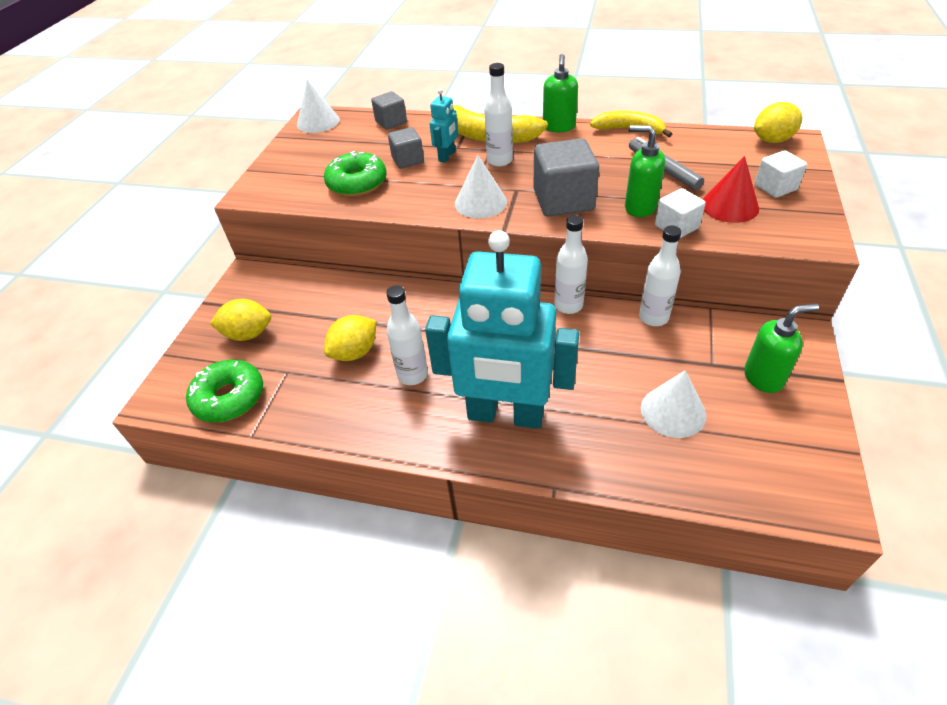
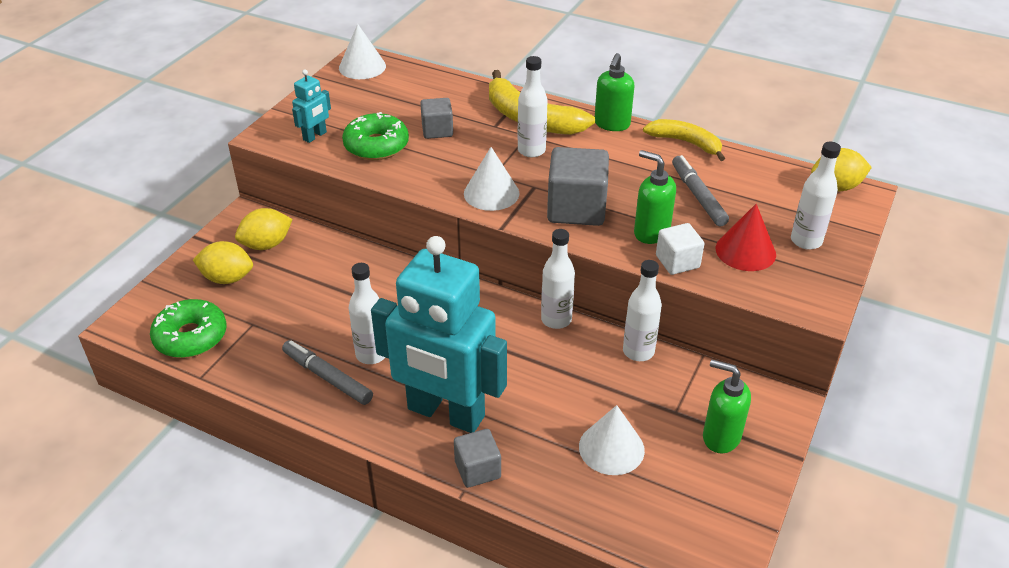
camera: 10 degrees right, 5 degrees down
(355, 352) = (324, 320): yellow lemon -> yellow lemon (266, 245)
(378, 406) = (327, 377): none -> grey marker
(391, 122) = (437, 82): grey cube -> grey cube (477, 469)
(447, 156) = (479, 134): turquoise robot -> turquoise robot (315, 136)
(763, 377) = (720, 437): green soap dispenser -> green soap dispenser turned 150 degrees counterclockwise
(775, 187) = (806, 241): white cube -> white bottle

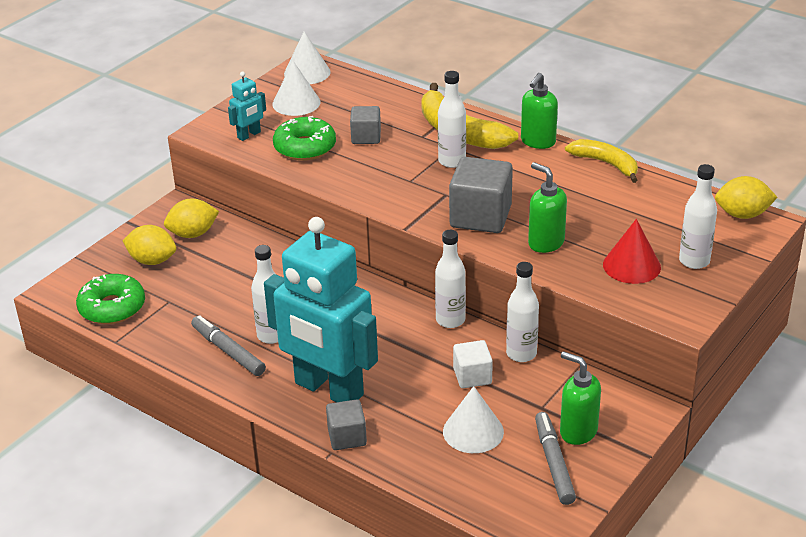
camera: 10 degrees right, 5 degrees down
(491, 193) = (403, 197): white cone -> white cone (296, 103)
(677, 262) = (563, 270): white cube -> white cube (472, 376)
(698, 196) = (602, 213): grey marker -> grey marker (554, 463)

